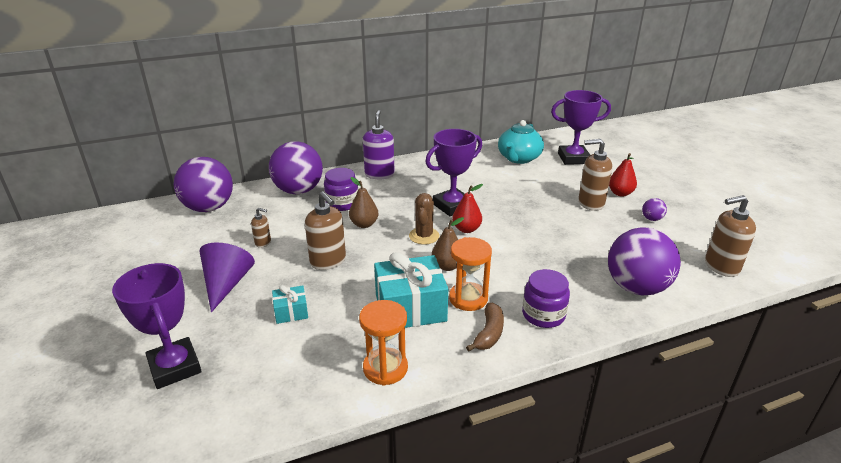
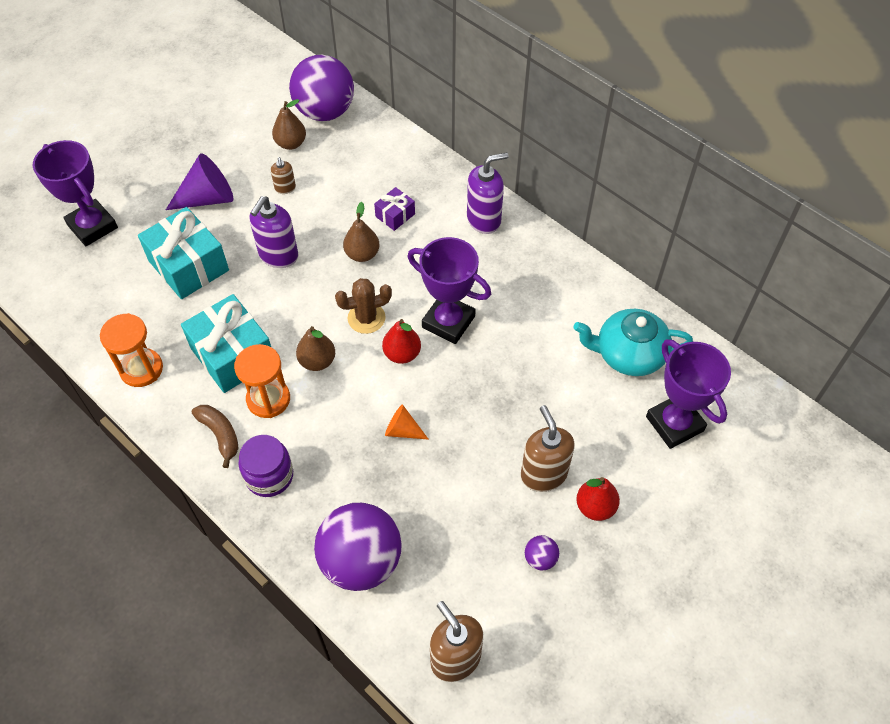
camera: 65 degrees right, 25 degrees up
(175, 367) = (92, 226): purple trophy -> purple trophy turned 75 degrees counterclockwise
(220, 230) = (291, 143): none -> brown pear
(291, 312) = (188, 266): turquoise gift -> turquoise gift, size x2.02
(298, 190) = (401, 164): purple ball -> none
(328, 261) = (278, 255): brown soap dispenser -> purple soap dispenser
(342, 203) = (395, 215): purple jar -> purple gift
(489, 333) = (220, 435): brown banana -> brown banana turned 120 degrees counterclockwise
(532, 244) = (402, 430): none -> orange cone

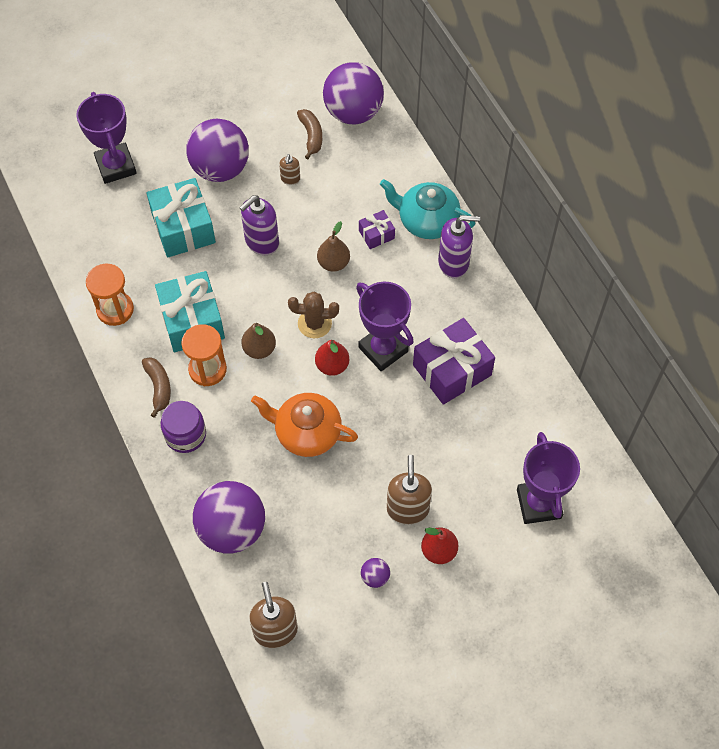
camera: 20 degrees right, 5 degrees up
(207, 198) = (220, 168): purple cone -> purple ball
(291, 143) = (311, 136): brown pear -> brown banana
(402, 430) = (306, 432): orange cone -> orange teapot
(527, 320) = (452, 370): none -> purple gift
(628, 354) = (527, 429): turquoise teapot -> turquoise teapot (427, 221)

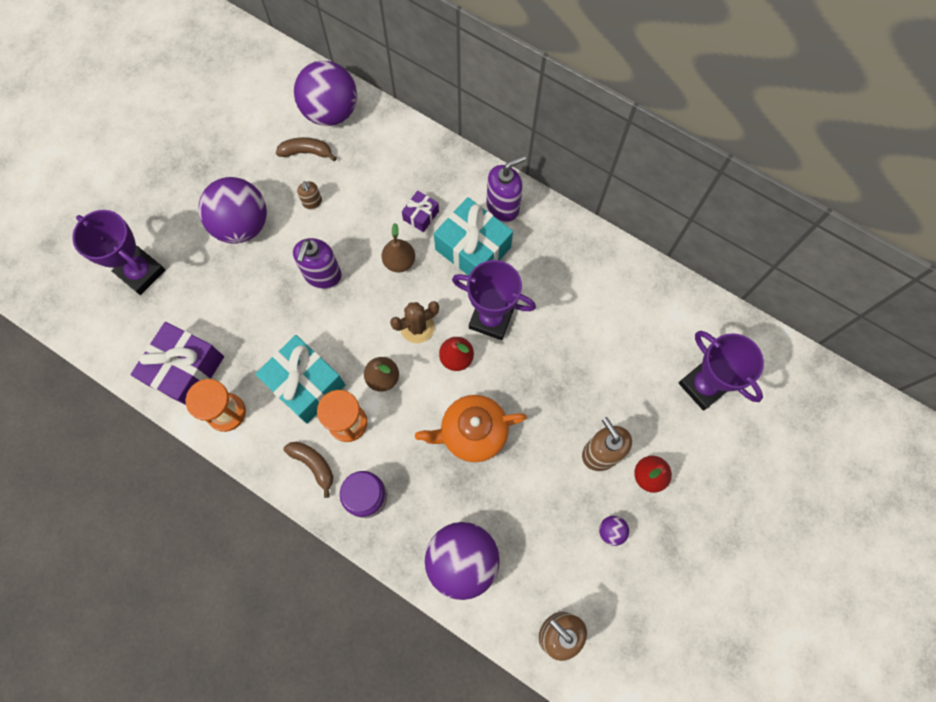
camera: 30 degrees left, 10 degrees up
(183, 228) = (242, 299): turquoise gift -> turquoise gift (473, 248)
(311, 136) = (306, 152): brown banana -> brown banana turned 45 degrees counterclockwise
(427, 221) = (456, 180): turquoise teapot -> none
(452, 370) = (560, 305): purple gift -> purple gift (186, 370)

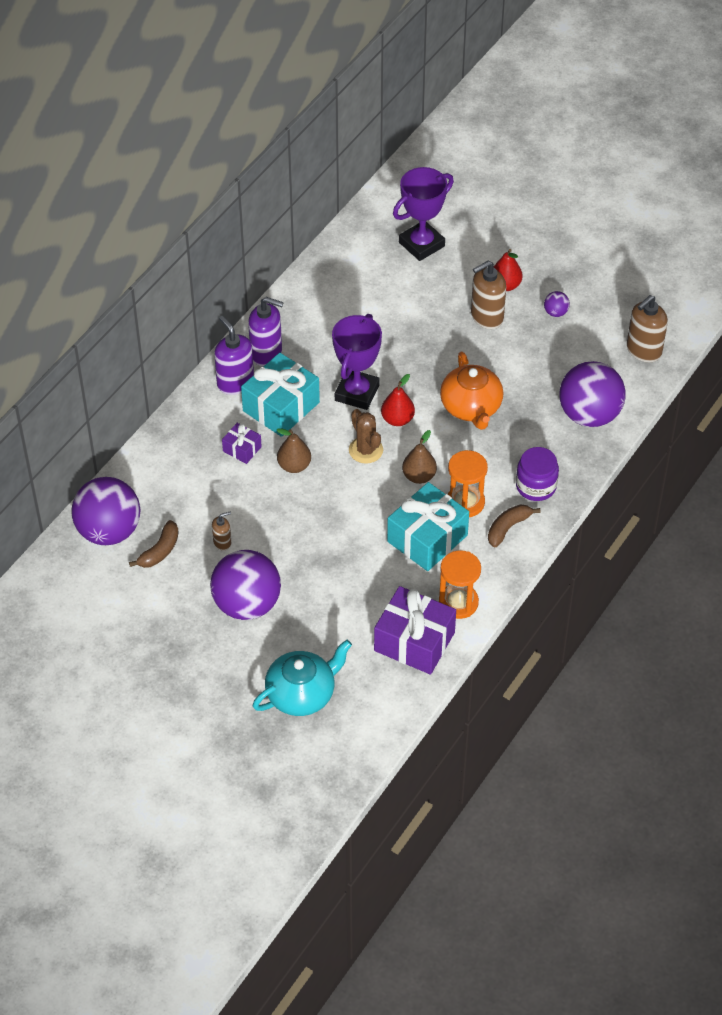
camera: 90 degrees left, 20 degrees down
(141, 272) = (302, 694): purple trophy -> turquoise teapot
(306, 152) = (160, 551): brown banana -> brown banana turned 150 degrees counterclockwise
(323, 275) = (308, 529): purple soap dispenser -> purple soap dispenser (266, 353)

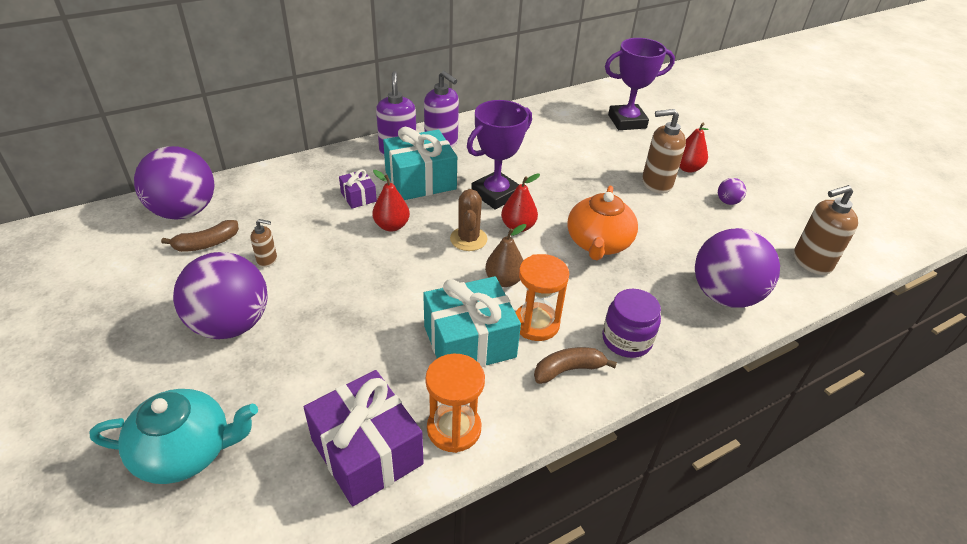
camera: 25 degrees right, 10 degrees down
(294, 466) = (392, 226): brown pear -> red pear

